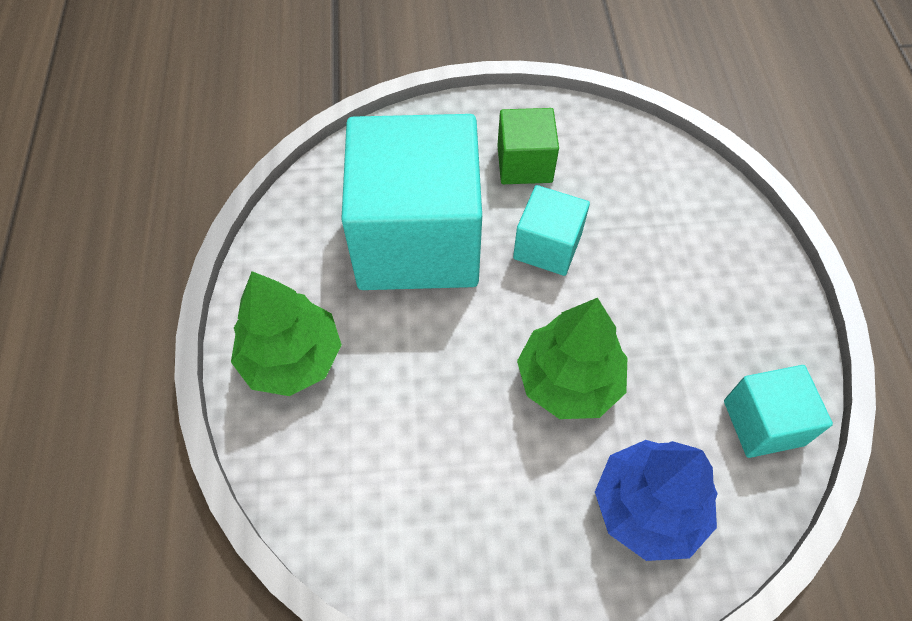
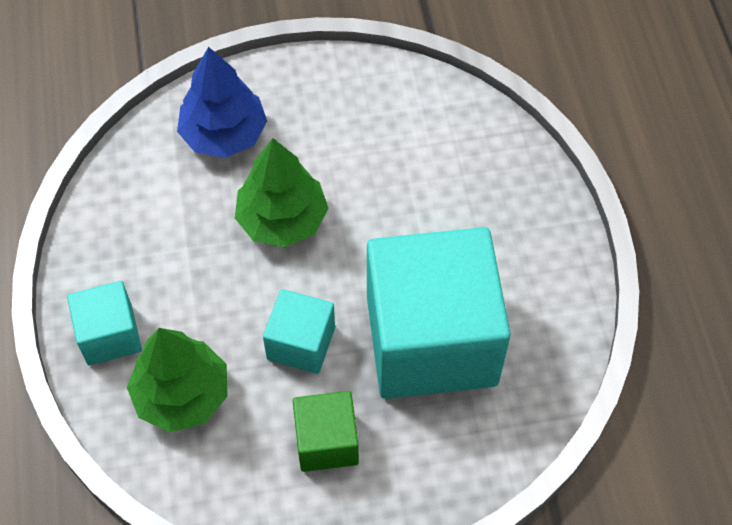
camera: 175 degrees right, 0 degrees up
(291, 358) = (523, 220): green tree -> green tree (182, 394)
(763, 423) = (123, 199): turquoise cube -> turquoise cube (110, 335)

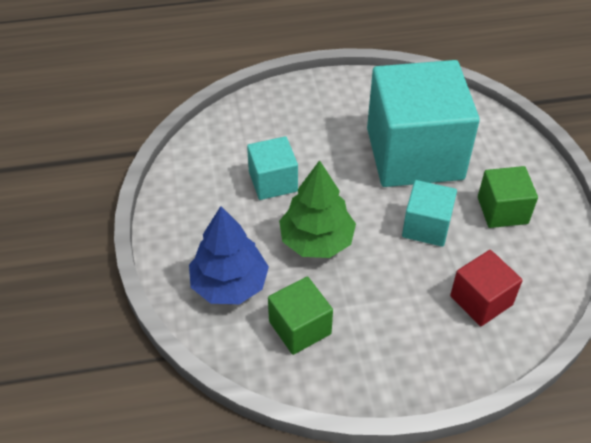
camera: 90 degrees left, 10 degrees down
(110, 335) = (435, 356): turquoise cube -> turquoise cube (273, 181)
(161, 202) = (300, 327): none -> green cube
(182, 394) = (481, 300): green tree -> red cube

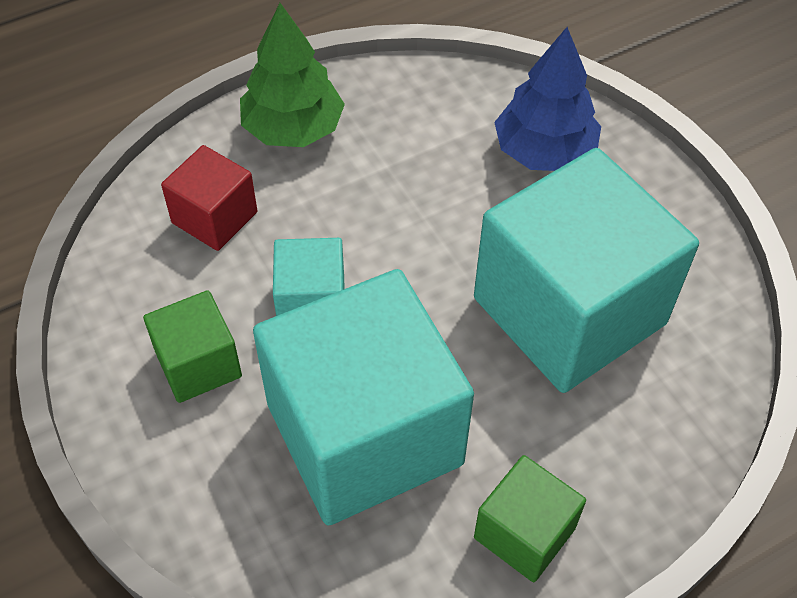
camera: 160 degrees right, 5 degrees up
(273, 181) = (569, 311): turquoise cube -> turquoise cube, size x2.13
(300, 327) = (433, 127): green cube -> green cube (524, 533)
(316, 240) = (461, 237): green tree -> green tree (293, 128)

